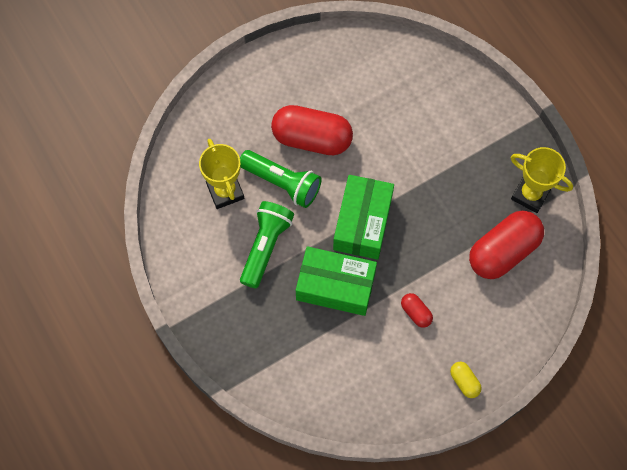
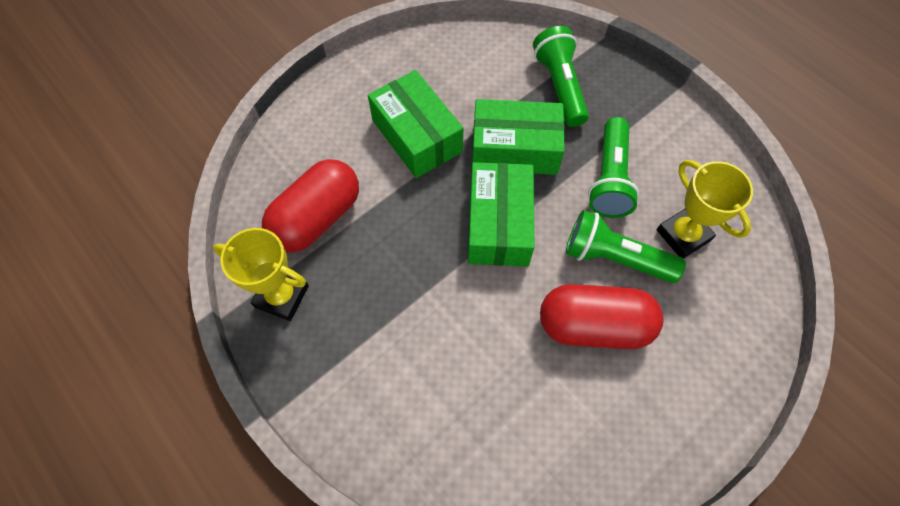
camera: 170 degrees right, 5 degrees down
(281, 342) = (559, 86): none -> green flashlight
(416, 313) = (416, 136): red capsule -> green box
(464, 381) = (355, 80): yellow capsule -> none

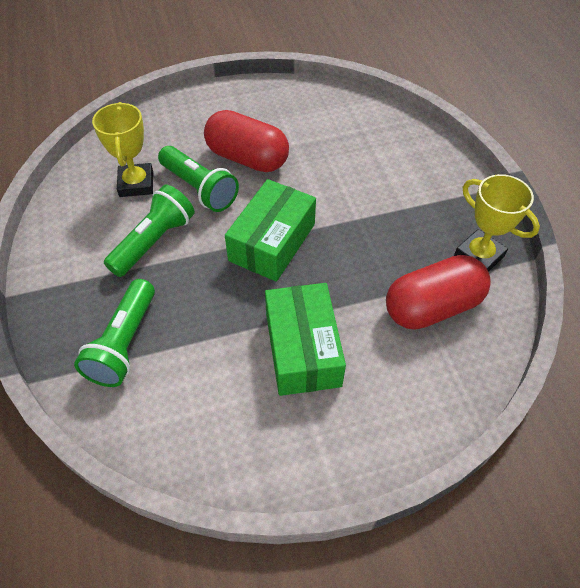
camera: 155 degrees left, 10 degrees down
(514, 149) = (216, 298): green box -> none

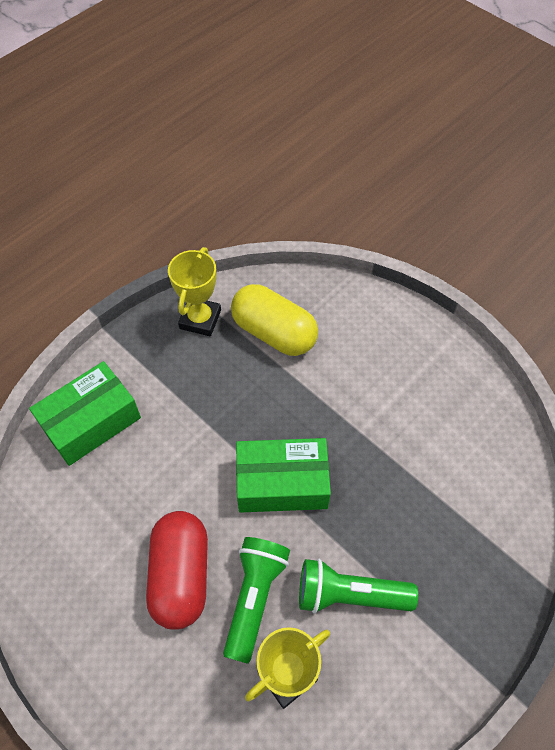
camera: 120 degrees left, 5 degrees up
(124, 343) = (464, 539): green flashlight -> none
(303, 349) = (373, 401): green box -> green box (91, 422)
(432, 307) = (274, 332): red capsule -> yellow capsule

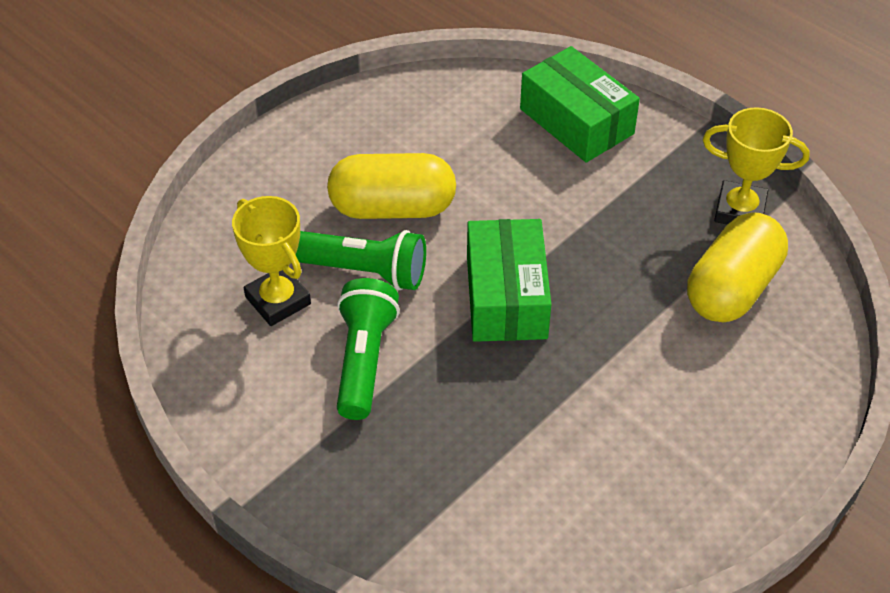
camera: 90 degrees right, 10 degrees down
(180, 575) = (392, 208): red capsule -> yellow capsule

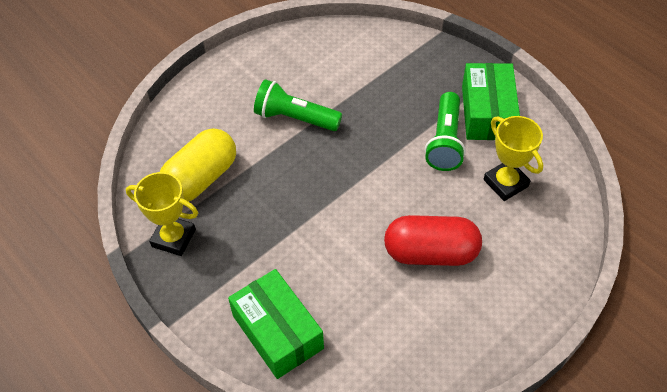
camera: 175 degrees left, 5 degrees up
(364, 271) = (448, 201): green flashlight -> green flashlight (295, 118)
(392, 208) = (431, 253): yellow capsule -> red capsule
(506, 297) = (352, 179): green box -> green box (487, 112)

